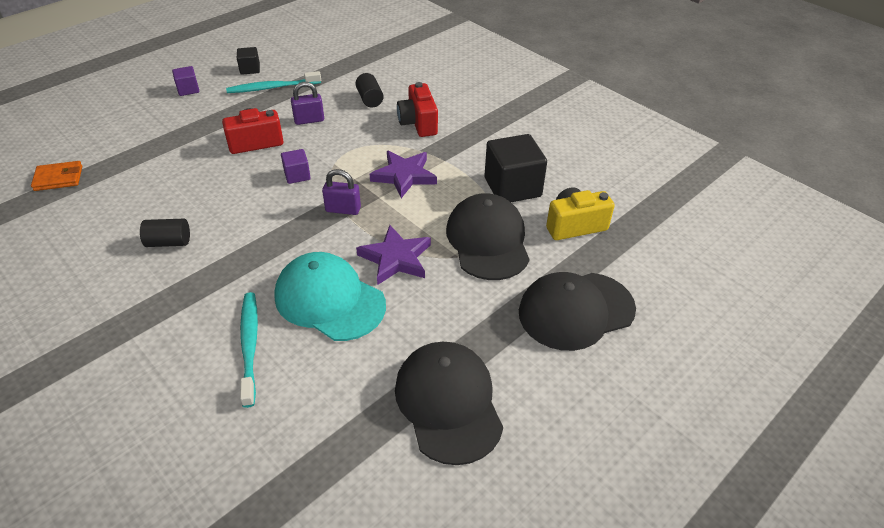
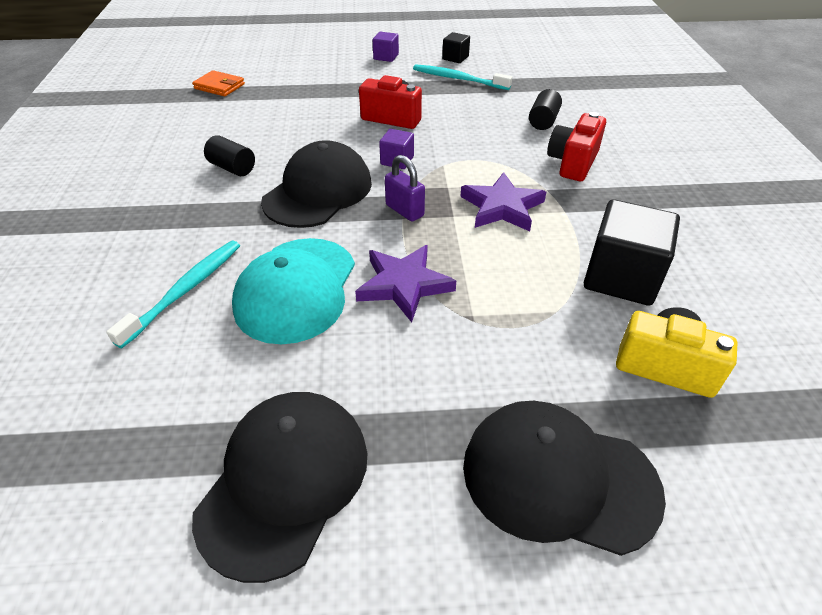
camera: 40 degrees right, 0 degrees up
(309, 120) = (462, 118): purple padlock -> none
(329, 300) = (296, 289): turquoise cap -> turquoise cap turned 150 degrees counterclockwise
(488, 240) = (527, 321): black cap -> black cap (318, 192)

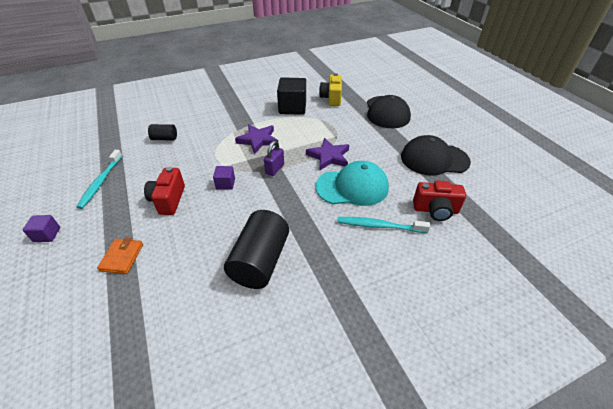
camera: 110 degrees left, 0 degrees up
(219, 86) = (111, 348): orange wallet -> orange wallet (122, 257)
(232, 168) = (260, 261): black cylinder -> black cylinder, size x1.99
(318, 192) = (271, 206): black cap -> none
(455, 58) = (57, 191): black cube -> none
(573, 163) = (210, 125): red camera -> red camera (435, 210)

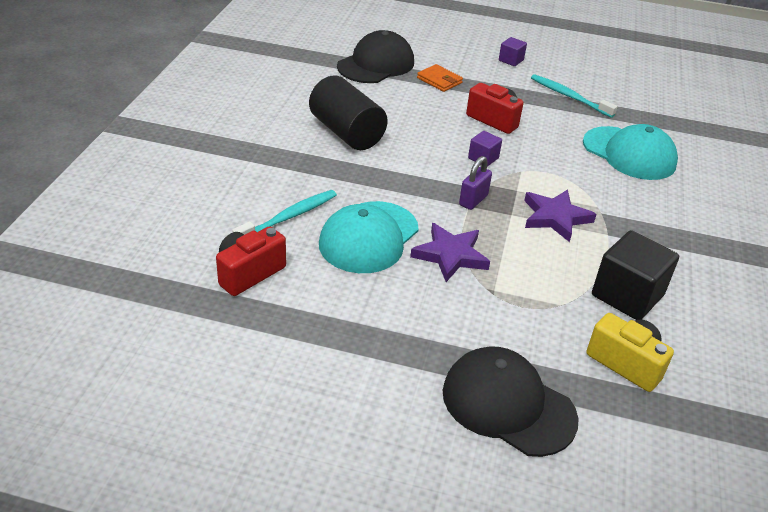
camera: 125 degrees right, 5 degrees down
(164, 138) = (629, 153): black cylinder -> turquoise cap
(274, 169) = (473, 200): purple padlock -> purple padlock turned 60 degrees clockwise
(434, 159) = (324, 352): black cap -> black cap (376, 64)

